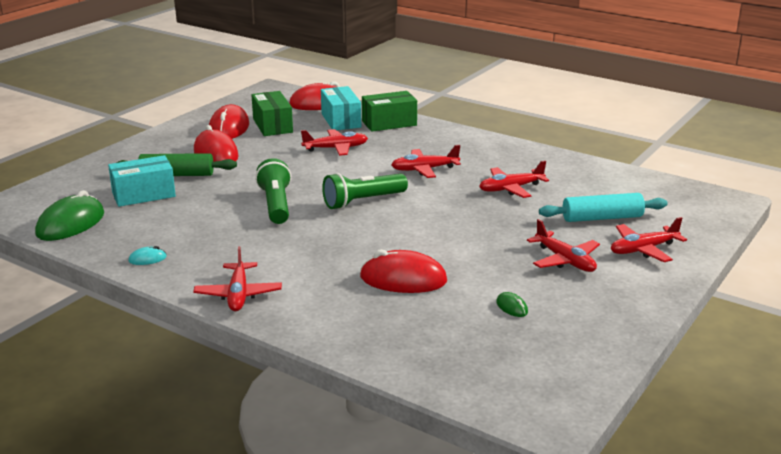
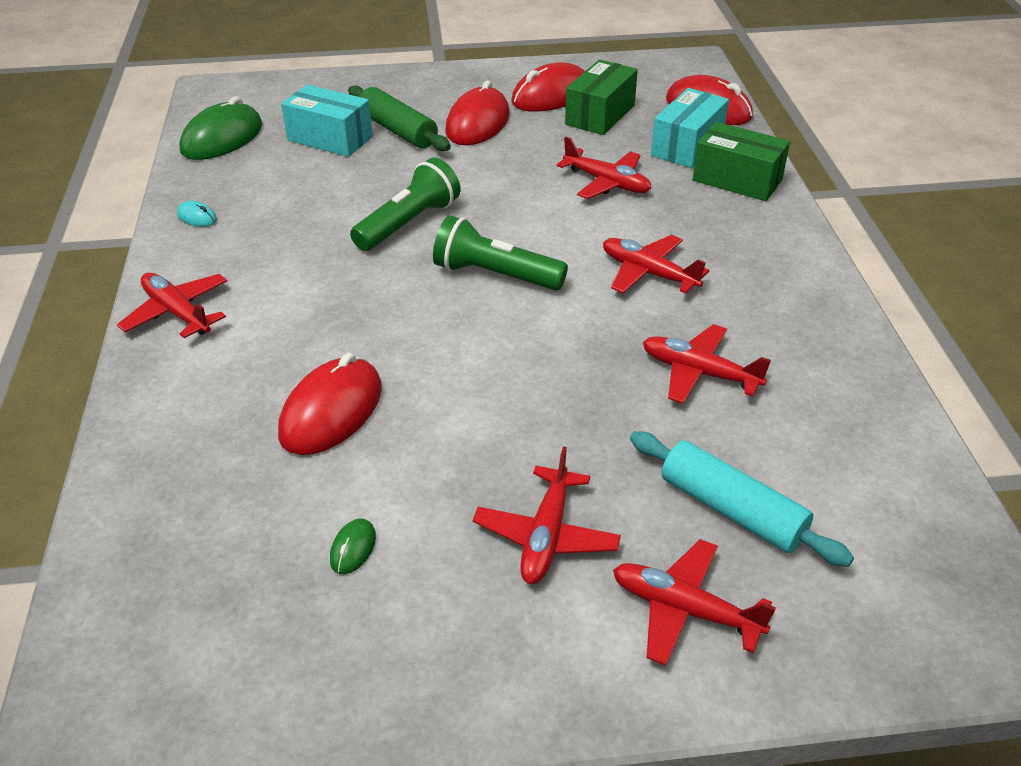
camera: 50 degrees right, 15 degrees up
(71, 224) = (222, 139): green mouse -> green mouse turned 45 degrees counterclockwise
(238, 294) = (177, 313): red plane -> red plane turned 90 degrees clockwise
(403, 279) = (331, 411): red mouse -> red mouse turned 60 degrees clockwise

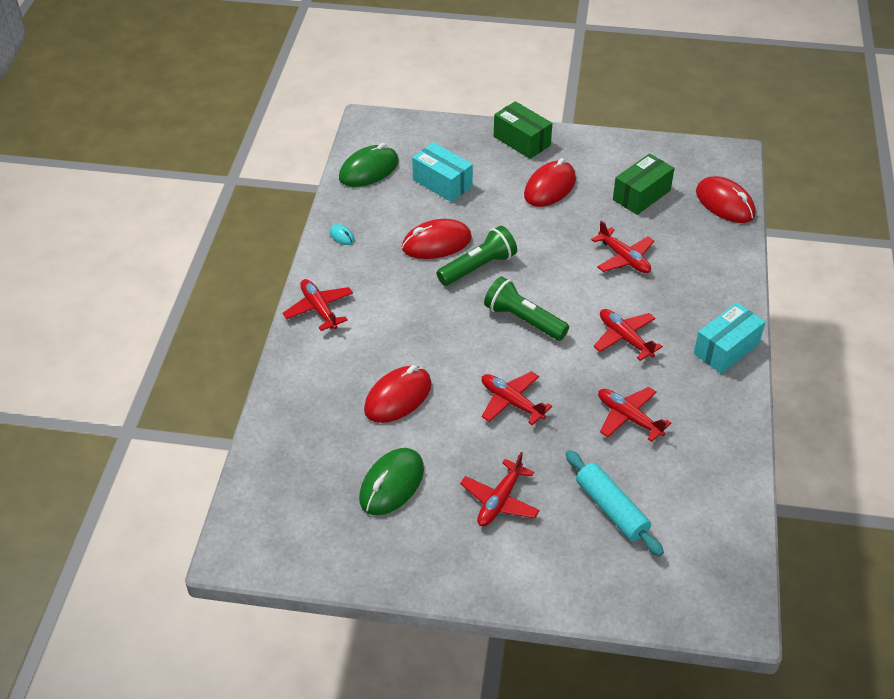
camera: 15 degrees right, 5 degrees up
(353, 548) = (391, 484): green mouse -> green mouse, size x2.27
(398, 130) = (491, 184): green rolling pin -> none
(551, 96) = (611, 170): red mouse -> red mouse (436, 243)
(684, 610) = (561, 559): red plane -> red plane (511, 402)
(687, 146) = (695, 236): turquoise box -> turquoise box (726, 349)
(737, 180) = (718, 273): green box -> green box (522, 141)

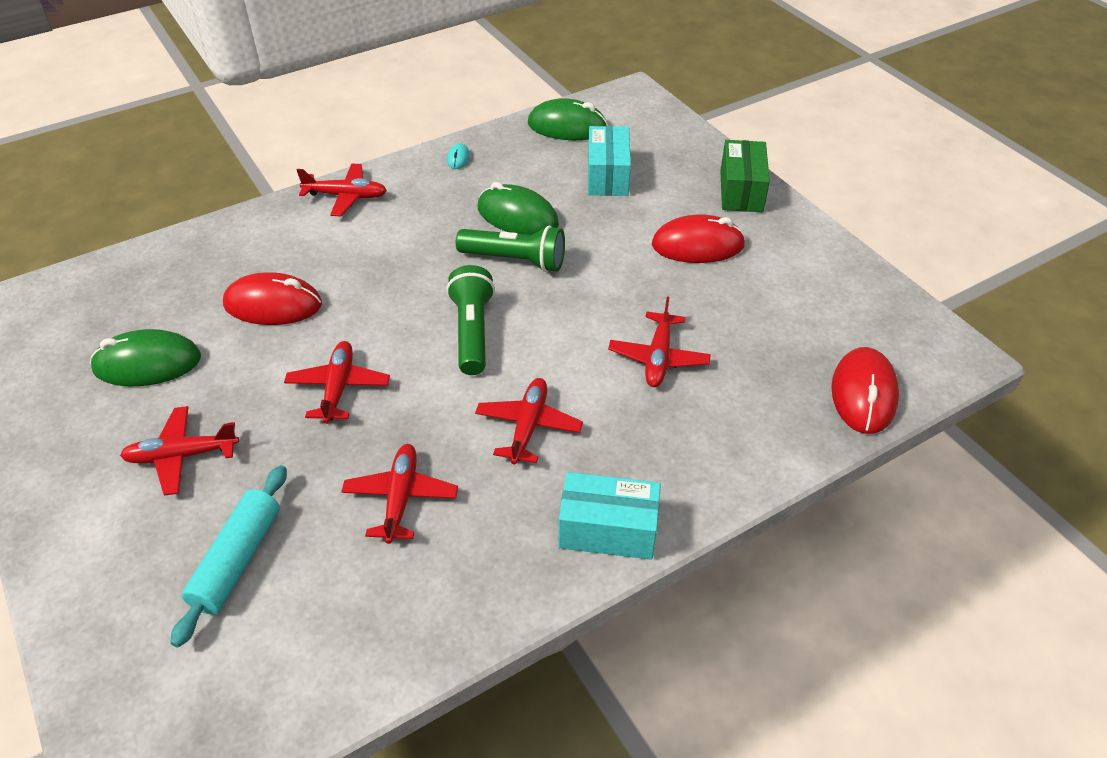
camera: 50 degrees right, 0 degrees up
(319, 309) = (346, 196): red plane -> red plane turned 75 degrees clockwise
(436, 243) = (517, 216): red mouse -> green mouse
(641, 195) = (780, 317): green box -> none

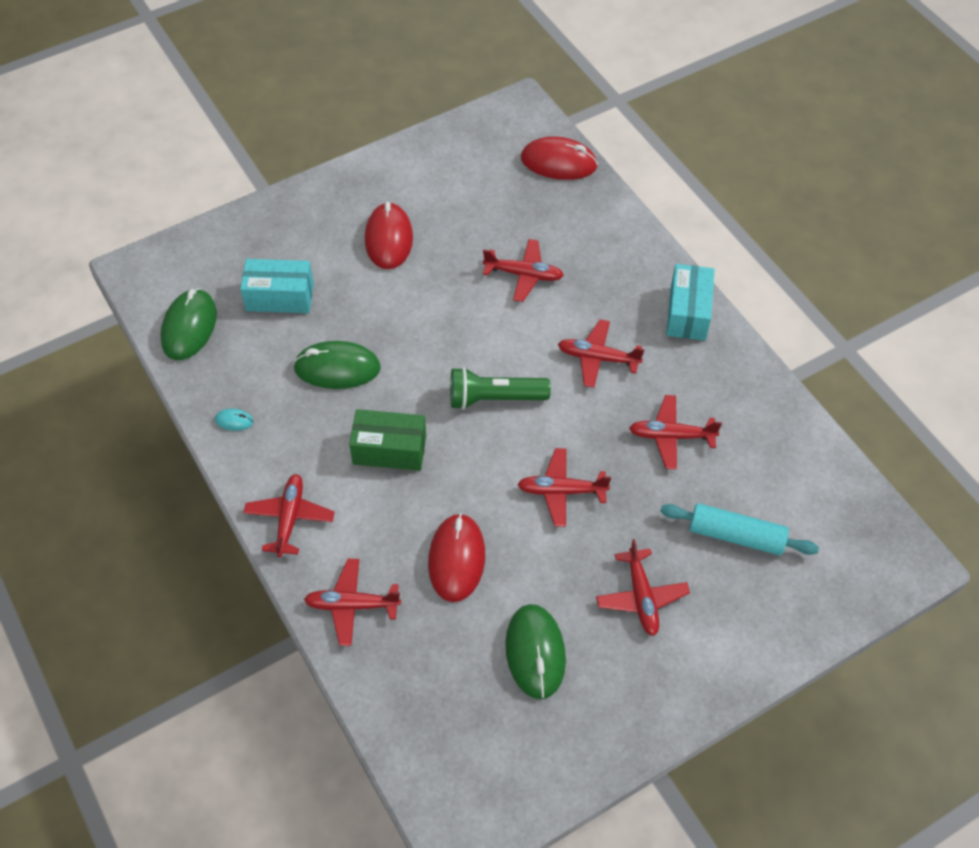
camera: 90 degrees left, 10 degrees up
(243, 237) = (351, 605): none -> red plane
(515, 260) = (401, 369): green flashlight -> none
(517, 216) = (337, 368): green mouse -> green mouse turned 60 degrees clockwise
(741, 191) = (314, 202): green box -> green box (389, 450)

